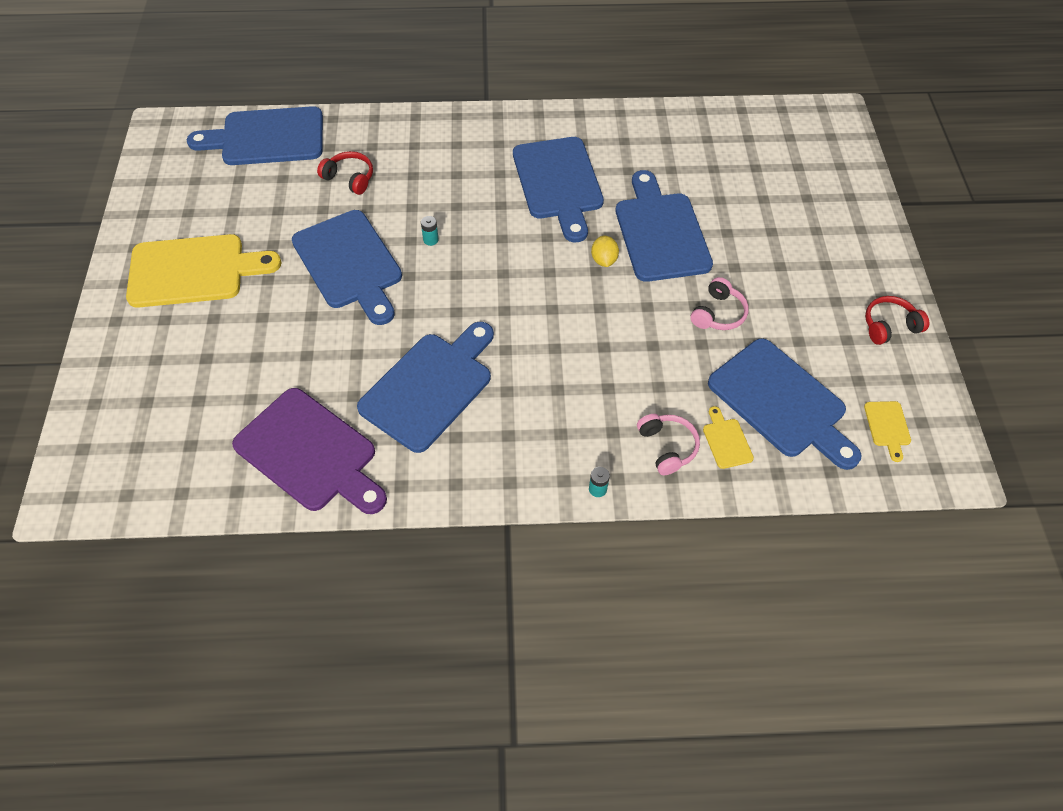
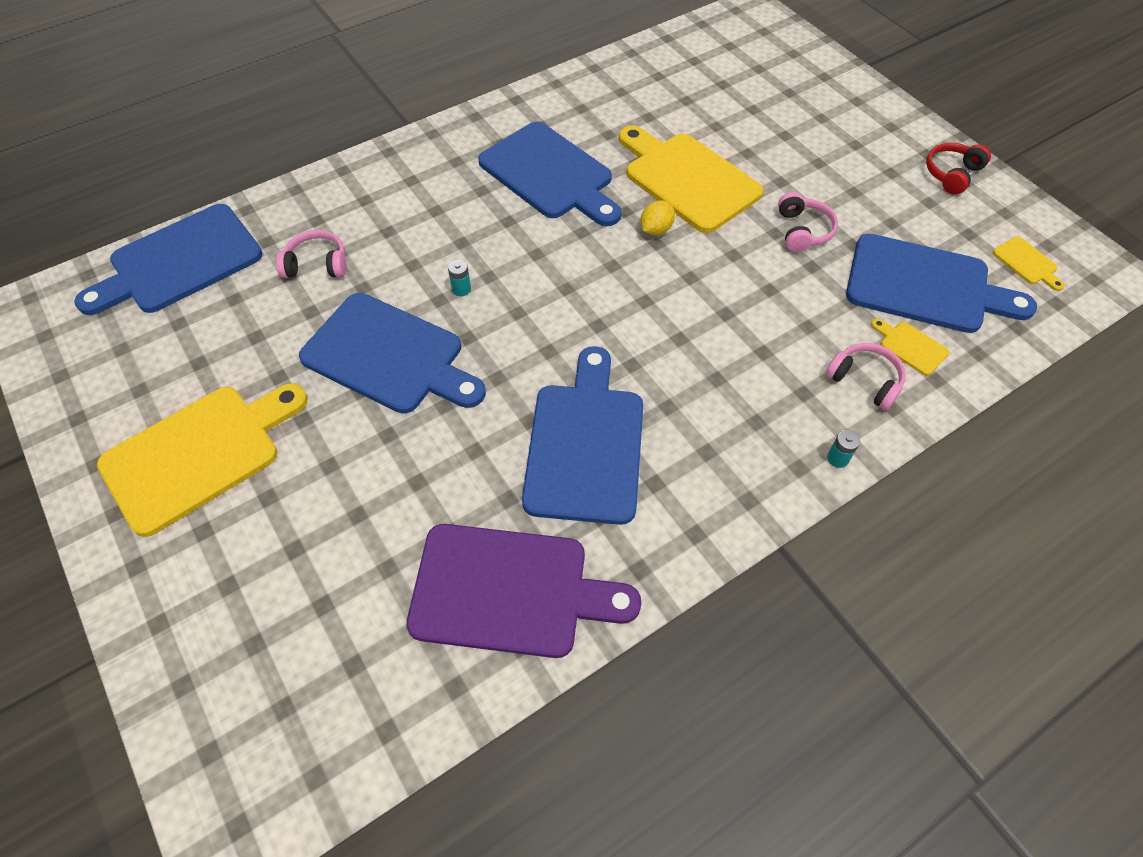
camera: 30 degrees left, 0 degrees up
(349, 178) = (317, 264): red headphones -> pink headphones
(604, 260) = (656, 229): yellow lemon -> yellow lemon turned 75 degrees clockwise
(660, 232) = (687, 179): blue cutting board -> yellow cutting board

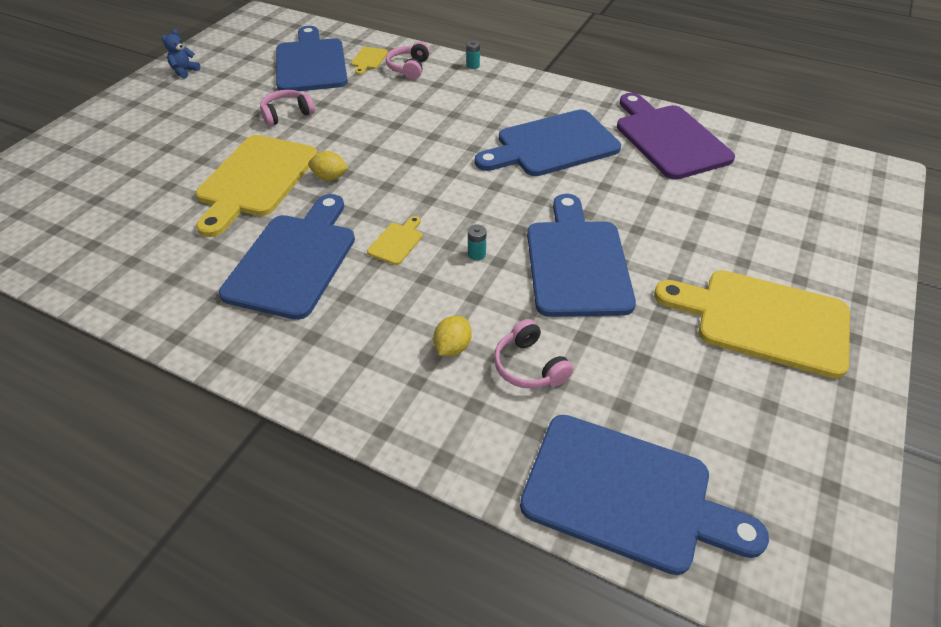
camera: 120 degrees left, 10 degrees down
(375, 230) = (452, 347): none -> yellow lemon
(952, 174) = (184, 71): red headphones -> blue teddy bear
(1027, 263) = (265, 37): yellow cutting board -> yellow cutting board (397, 242)

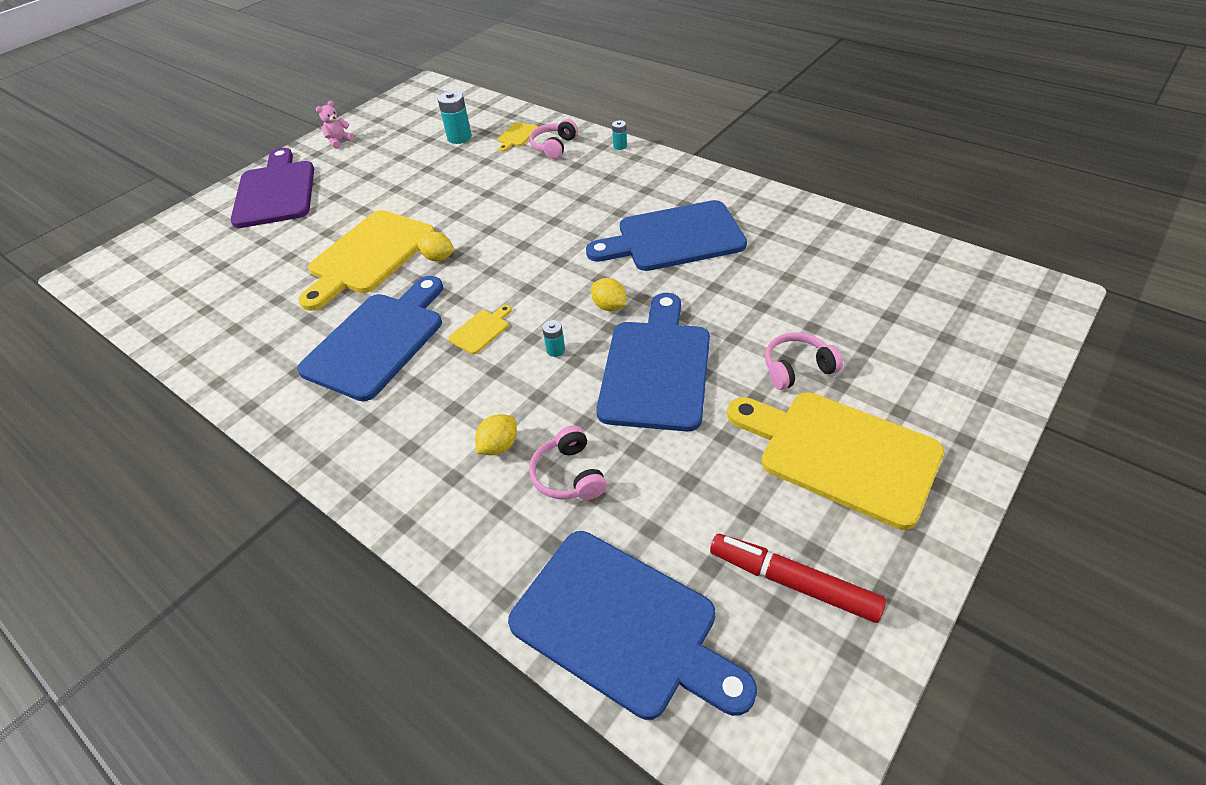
camera: 15 degrees right, 0 degrees up
(184, 71) = (339, 142): blue teddy bear -> pink teddy bear
(287, 114) = (419, 190): pink headphones -> pink headphones (797, 368)
(311, 63) = (459, 137): blue cutting board -> turquoise battery
(514, 210) = (609, 306): none -> yellow lemon
(669, 138) = (805, 238): purple cutting board -> purple cutting board (276, 191)
(762, 435) = (793, 582): none -> red marker

